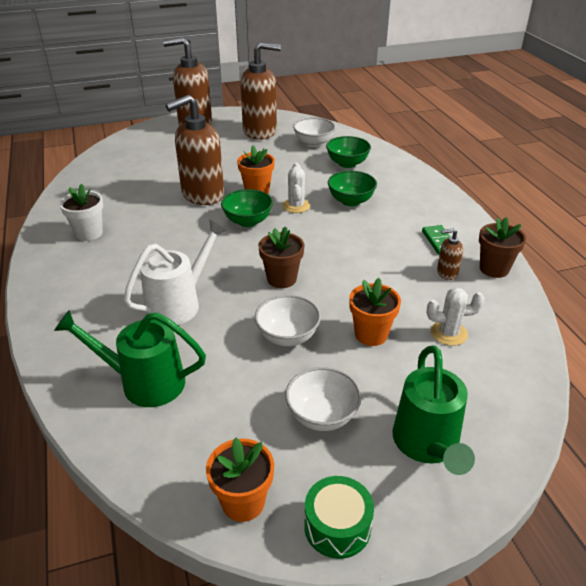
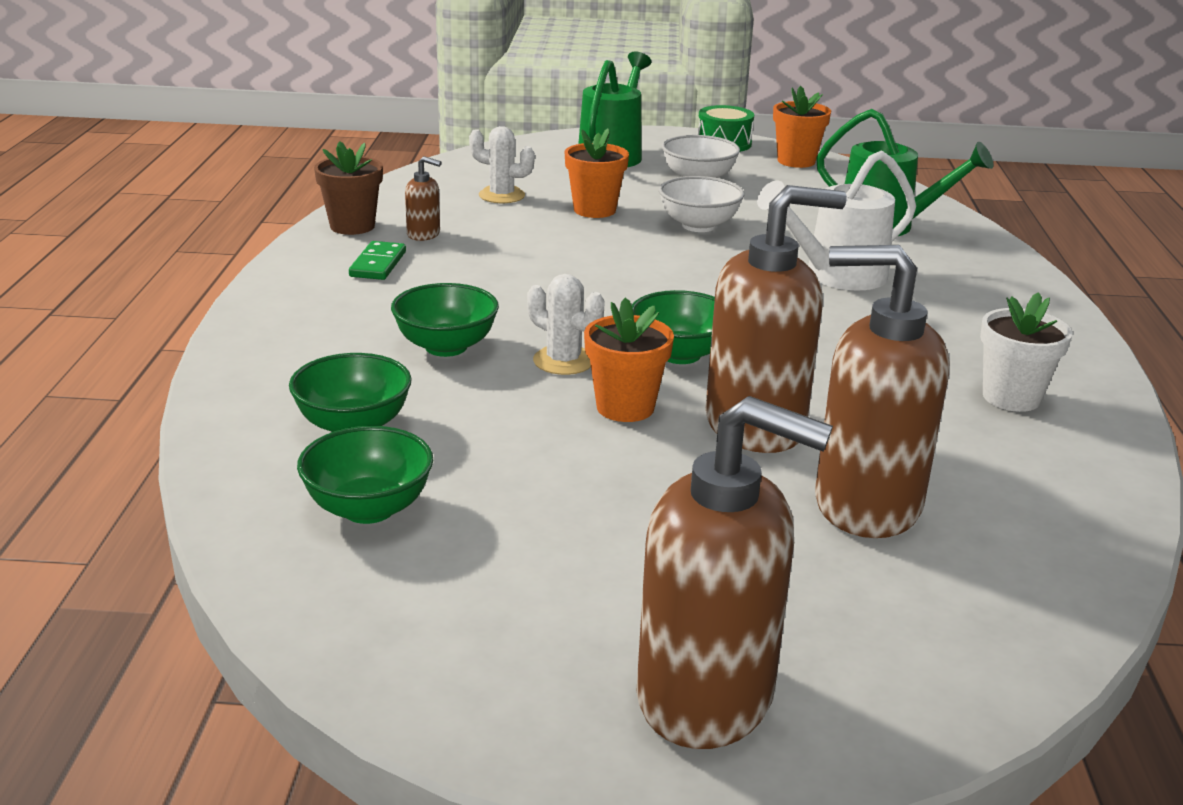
camera: 160 degrees left, 10 degrees down
(260, 132) = (489, 600): brown soap dispenser -> brown soap dispenser (866, 505)
(281, 279) = (670, 272): brown flower pot -> none
(296, 206) = (563, 361): white cactus -> white cactus turned 75 degrees counterclockwise
(313, 143) = (368, 508): white bowl -> green bowl

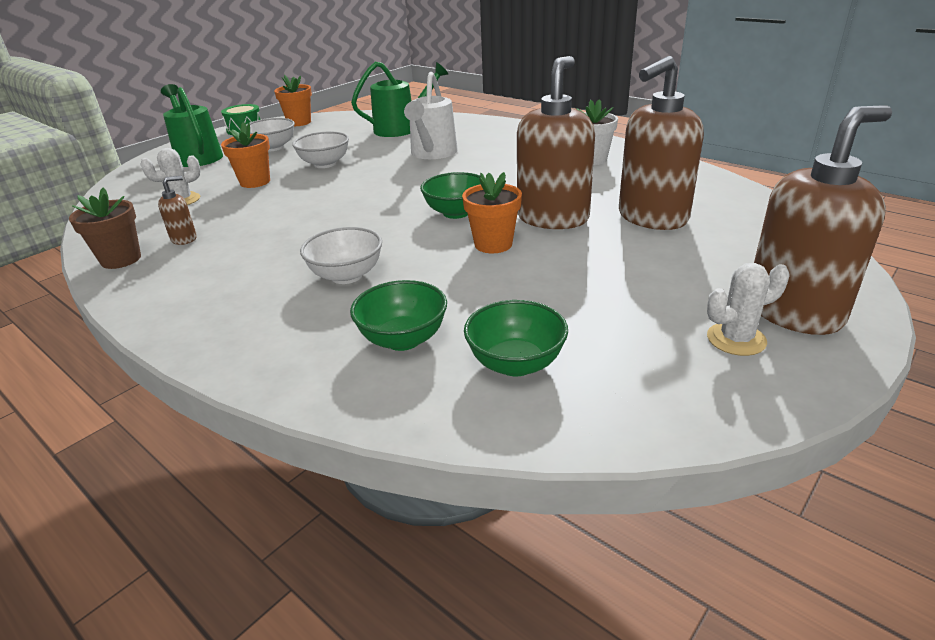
camera: 50 degrees left, 5 degrees up
(378, 264) = (195, 266): green domino -> none
(446, 347) = (346, 276): green bowl -> white bowl
(563, 361) = (418, 245): white cactus -> white cactus (736, 339)

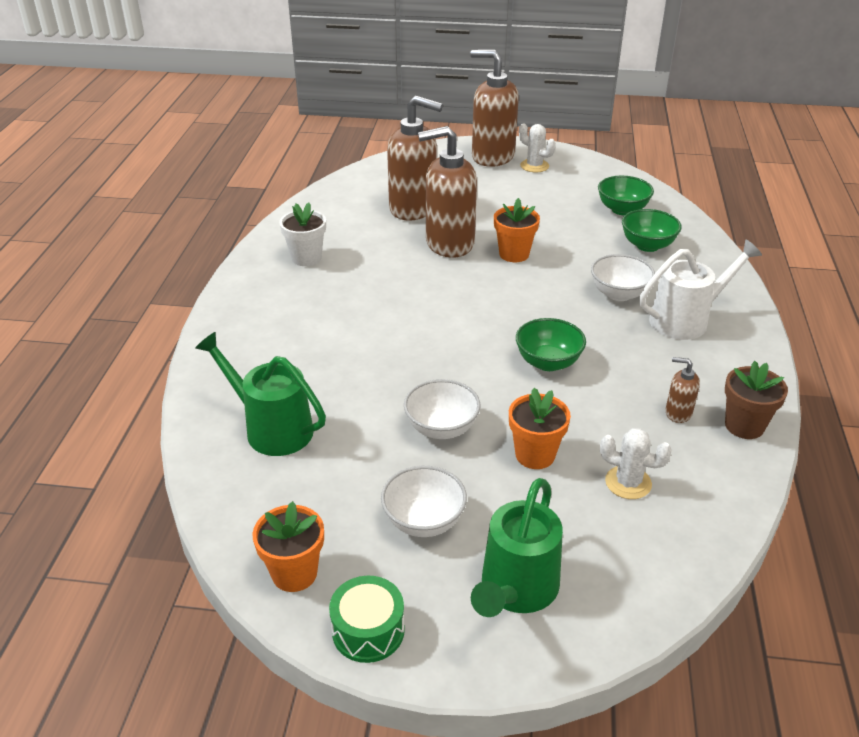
camera: 125 degrees left, 5 degrees up
(432, 154) = (352, 358): white watering can -> white watering can (686, 320)
(456, 212) = (480, 287): green bowl -> green bowl (548, 362)

